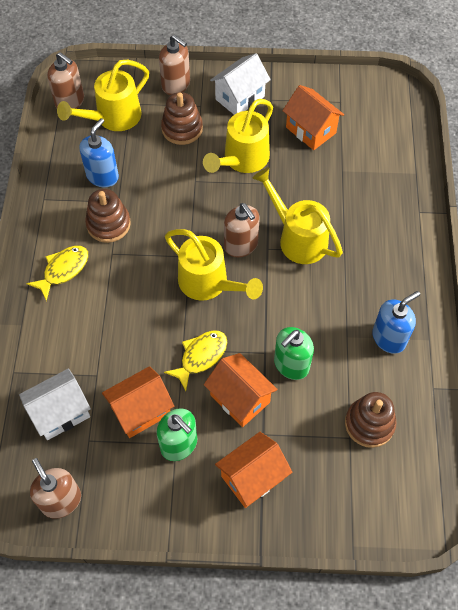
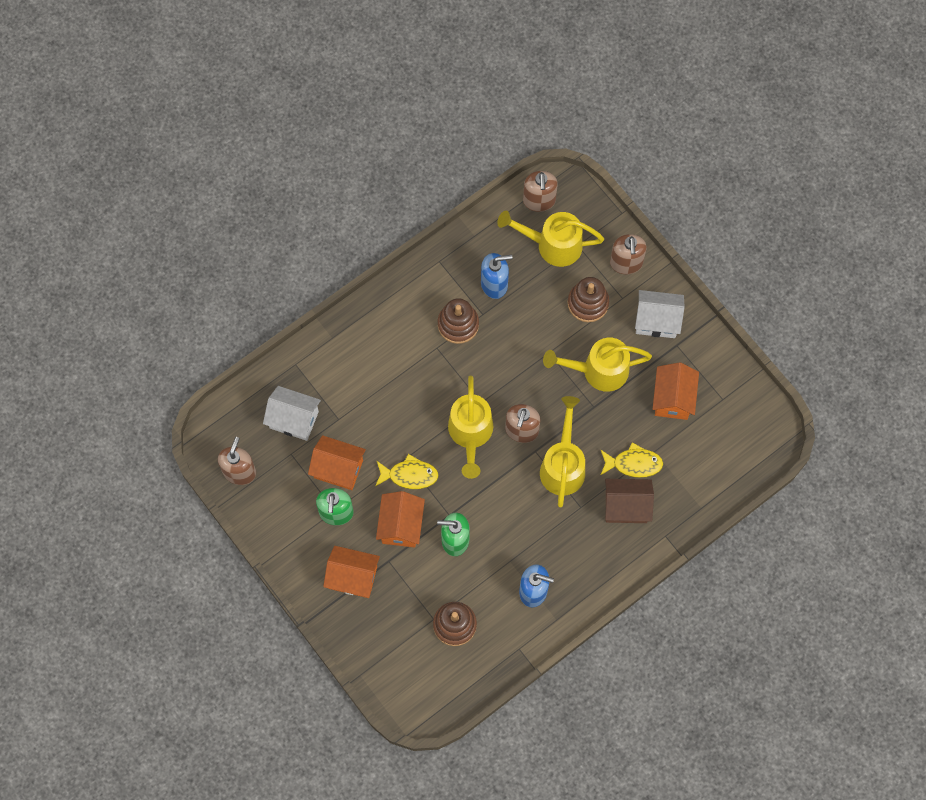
camera: 50 degrees right, 10 degrees up
(63, 270) = (395, 327): yellow fish -> yellow fish (633, 463)
(371, 220) = (626, 506): none -> brown house

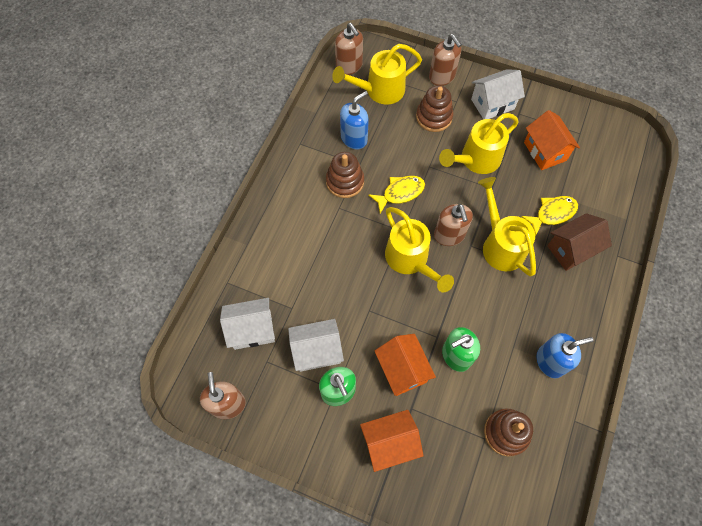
camera: 30 degrees left, 5 degrees down
(338, 469) = (317, 351): orange house -> white house
(409, 475) = (382, 322): yellow fish -> yellow fish (400, 193)

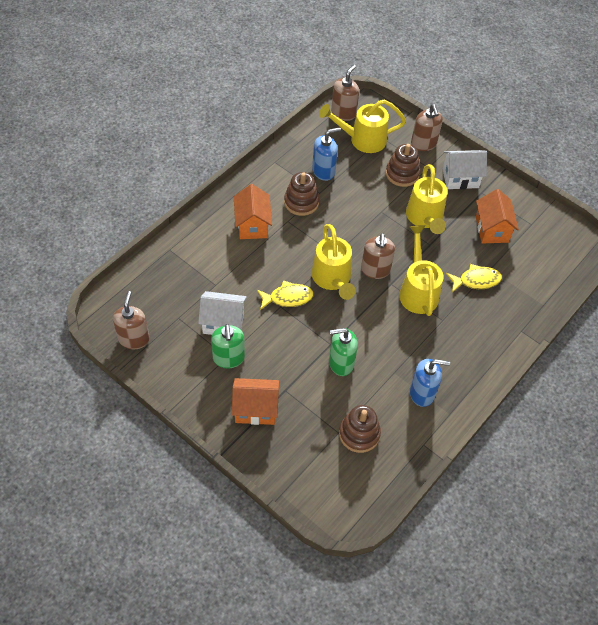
camera: 15 degrees right, 10 degrees down
(252, 330) = (176, 291): white house -> none
(349, 66) = (343, 113): brown soap dispenser -> brown soap dispenser turned 135 degrees counterclockwise
(400, 193) = (346, 225): yellow fish -> yellow fish (288, 298)
(402, 370) = (289, 359): orange house -> orange house (252, 225)
(475, 160) = (425, 218): yellow watering can -> yellow watering can turned 75 degrees counterclockwise
(571, 249) = (481, 313): brown house -> none

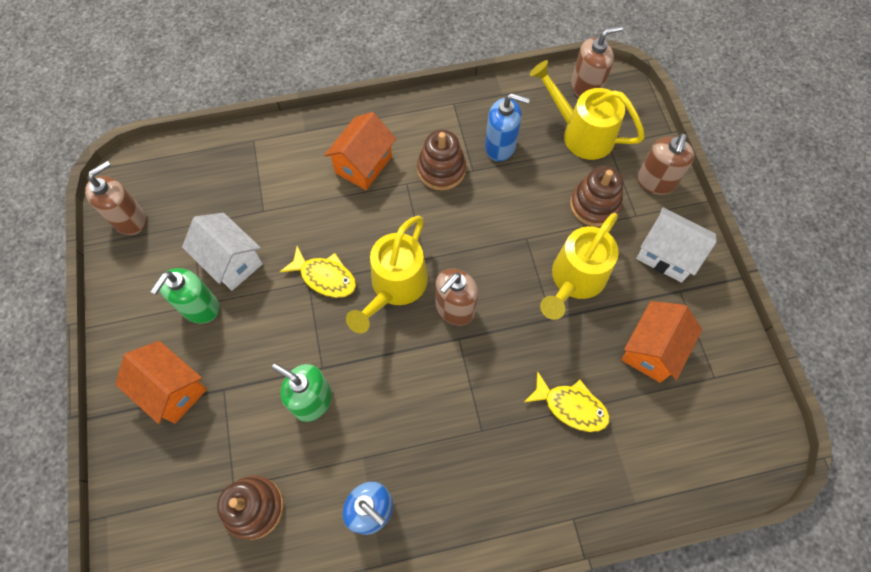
camera: 40 degrees right, 10 degrees up
(418, 290) = (484, 369): yellow watering can -> none

